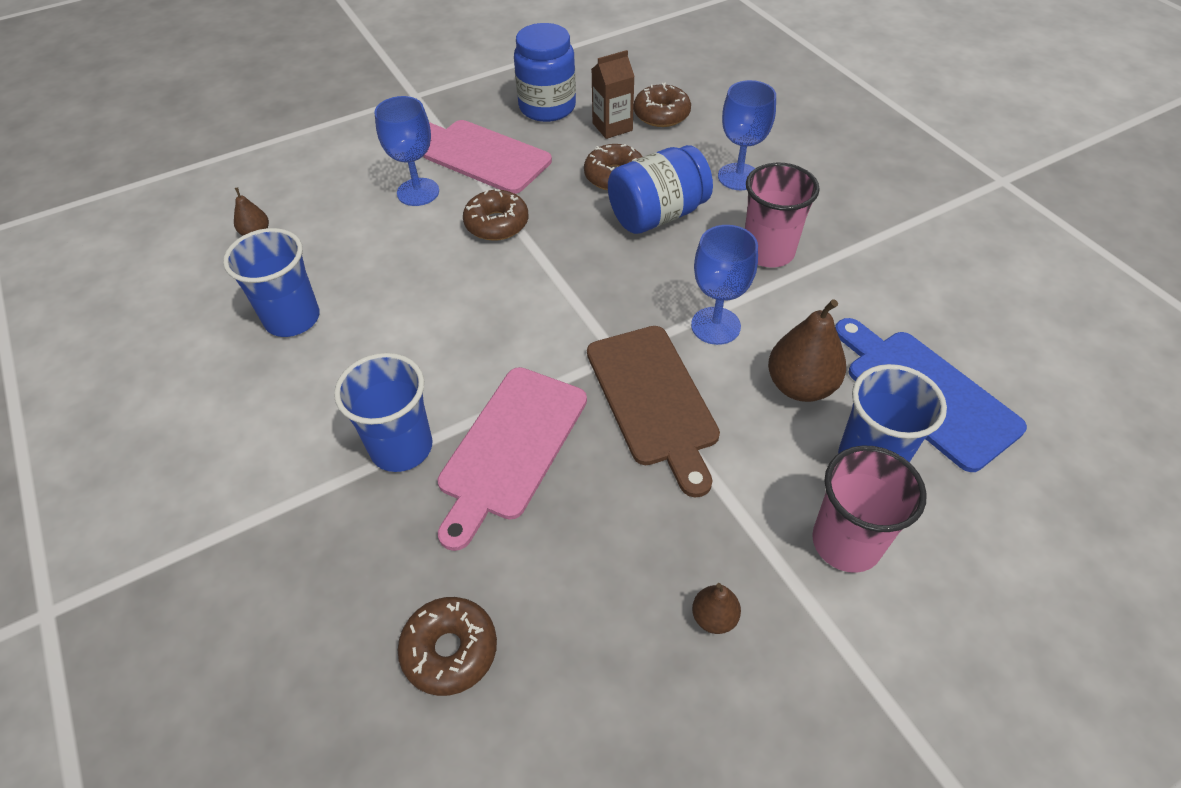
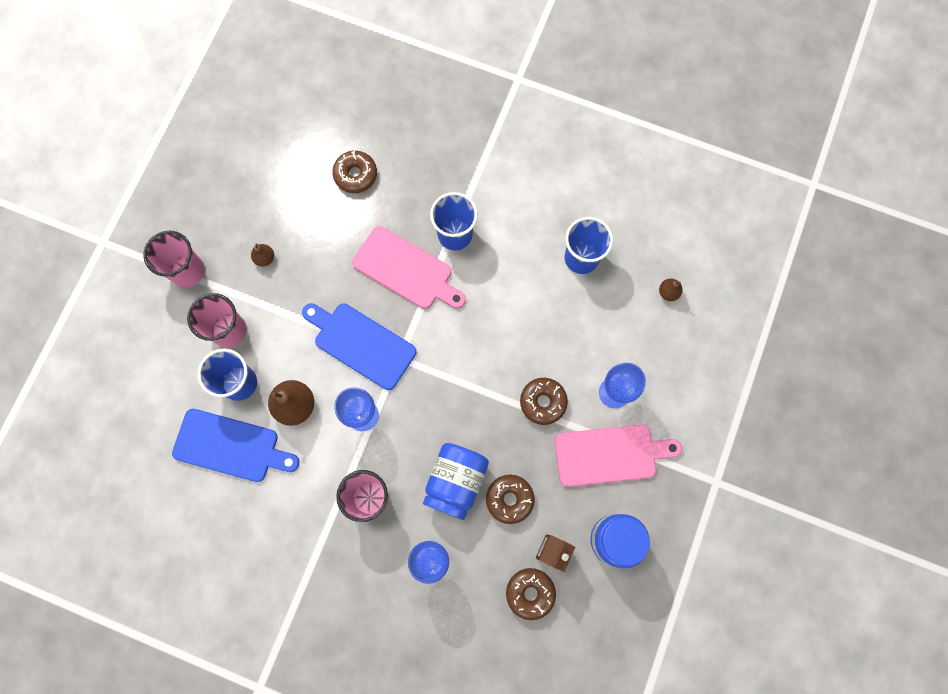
camera: 140 degrees right, 25 degrees up
(511, 447) = (406, 270): pink cutting board -> pink cutting board turned 135 degrees clockwise
(654, 400) = (361, 344): brown cutting board -> blue cutting board
(873, 696) = (188, 271): none -> pink cup

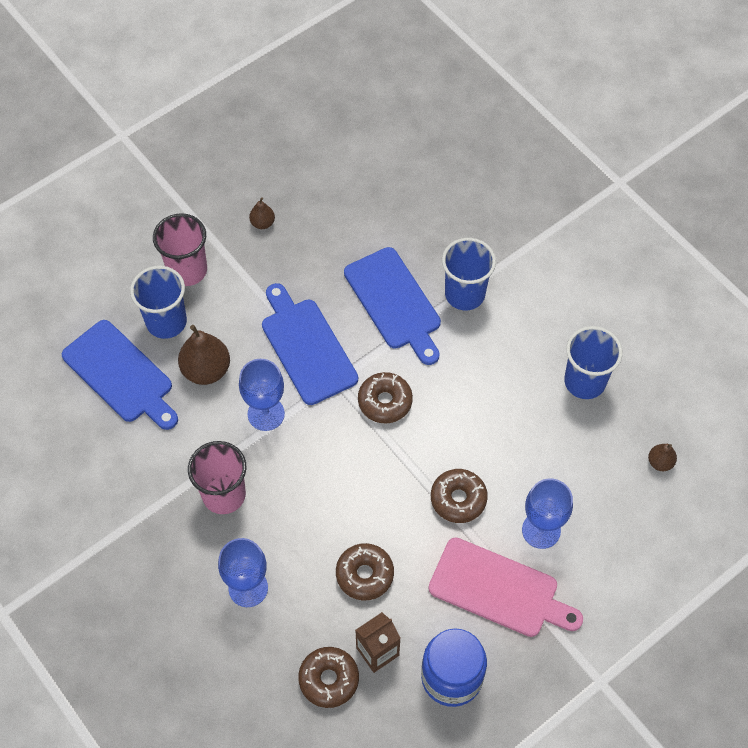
camera: 30 degrees right, 15 degrees down
(188, 271) = (183, 198): pink cup -> none
(355, 175) = (398, 192): brown donut -> brown donut (385, 402)
(406, 270) = (395, 302): pink cutting board -> blue cutting board
(455, 481) = (319, 527): blue jar -> none

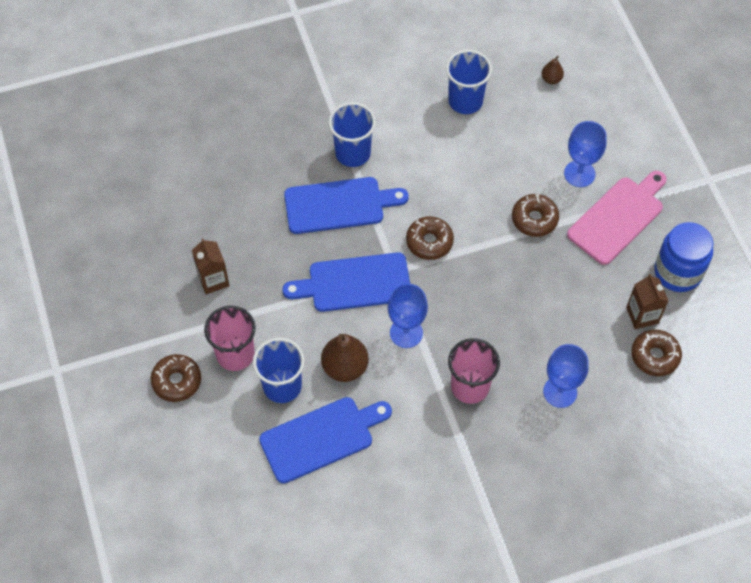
camera: 70 degrees left, 0 degrees up
(262, 223) = (213, 280): brown pear -> brown carton
(364, 574) = (576, 304): brown donut -> brown donut (177, 381)

